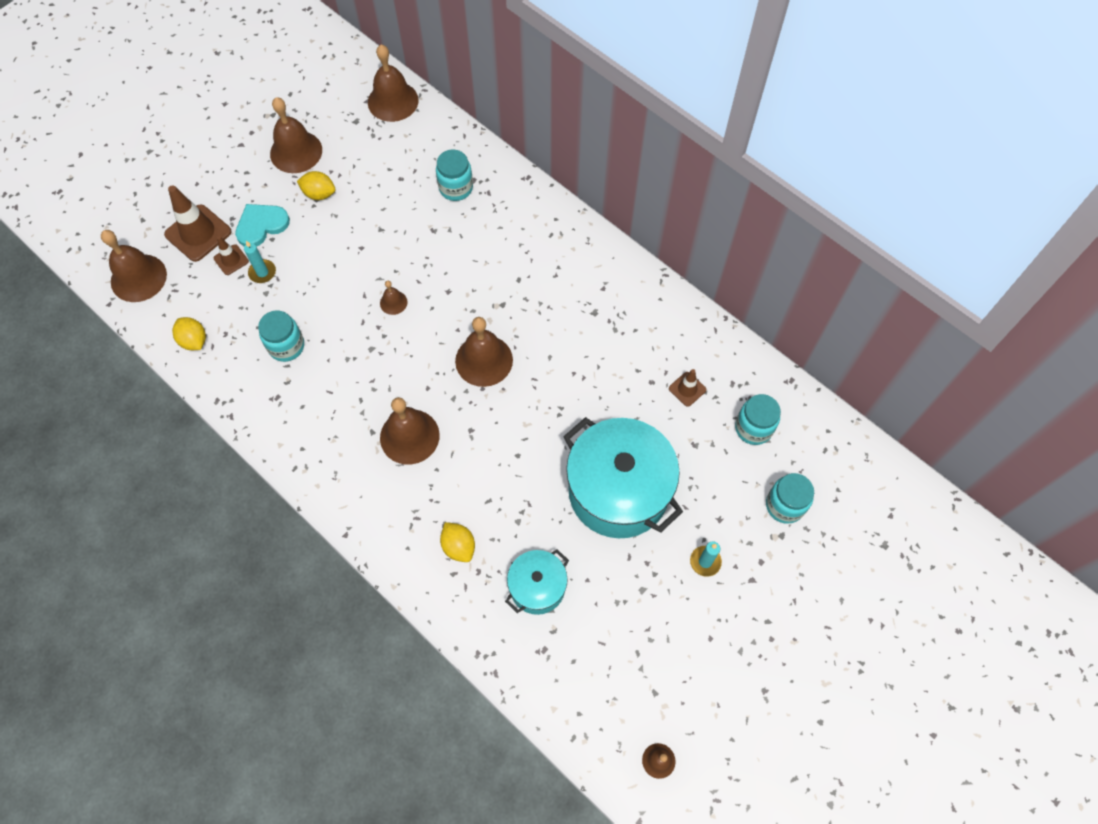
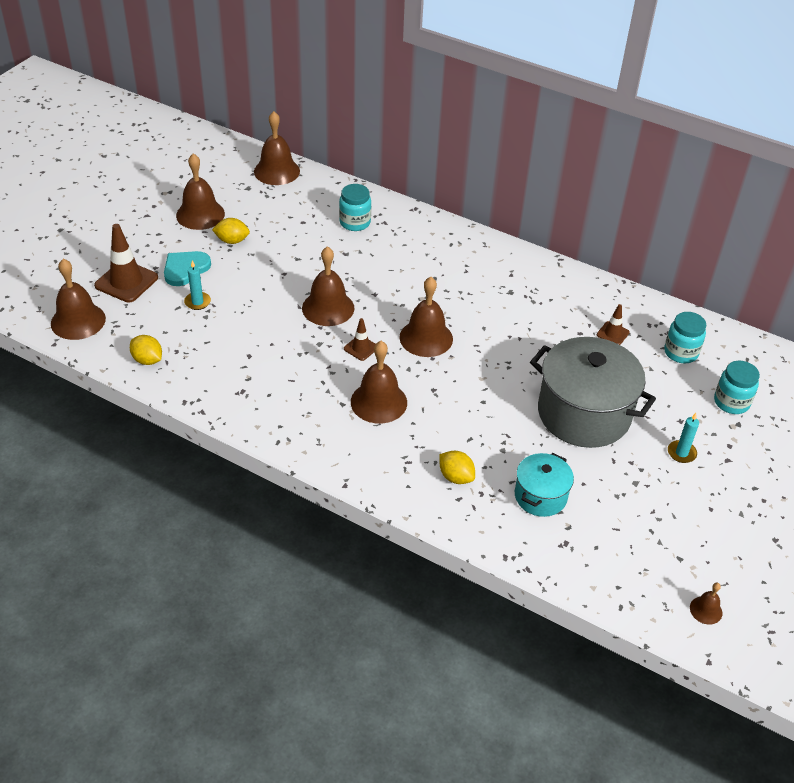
camera: 15 degrees left, 20 degrees down
(231, 260) = (164, 297): brown traffic cone -> brown traffic cone (361, 348)
(286, 346) = (239, 352): turquoise jar -> none
(393, 302) = (328, 308): brown bell -> brown bell, size x2.04
(618, 491) = (584, 414): turquoise pot -> grey pot

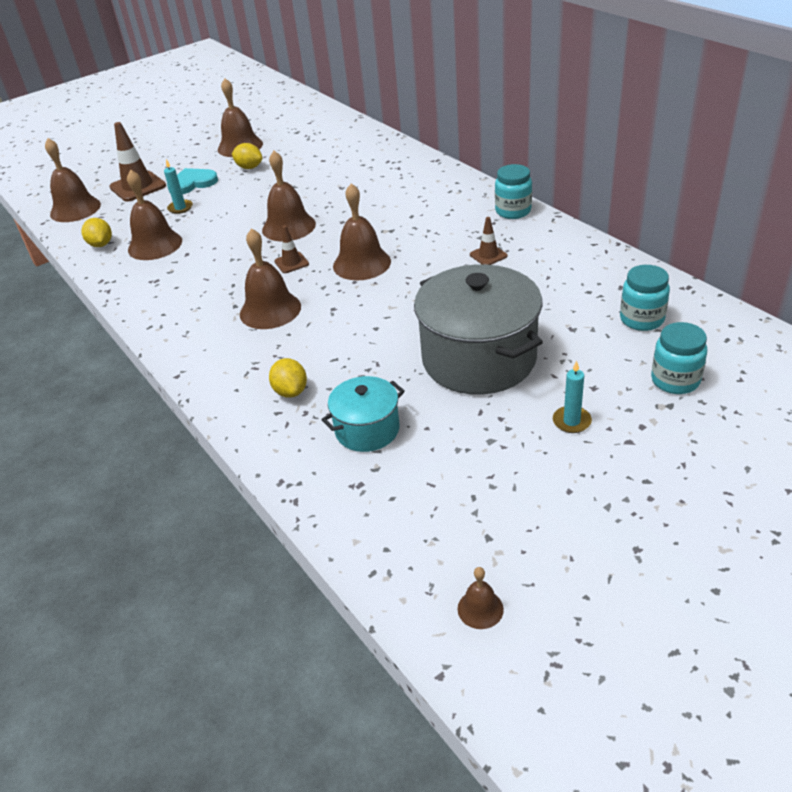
camera: 30 degrees right, 5 degrees down
(276, 171) = (332, 122): brown bell -> brown bell (155, 245)
(355, 222) = (370, 165): turquoise jar -> turquoise jar (513, 211)
(612, 333) = (569, 289): brown traffic cone -> brown traffic cone (488, 255)

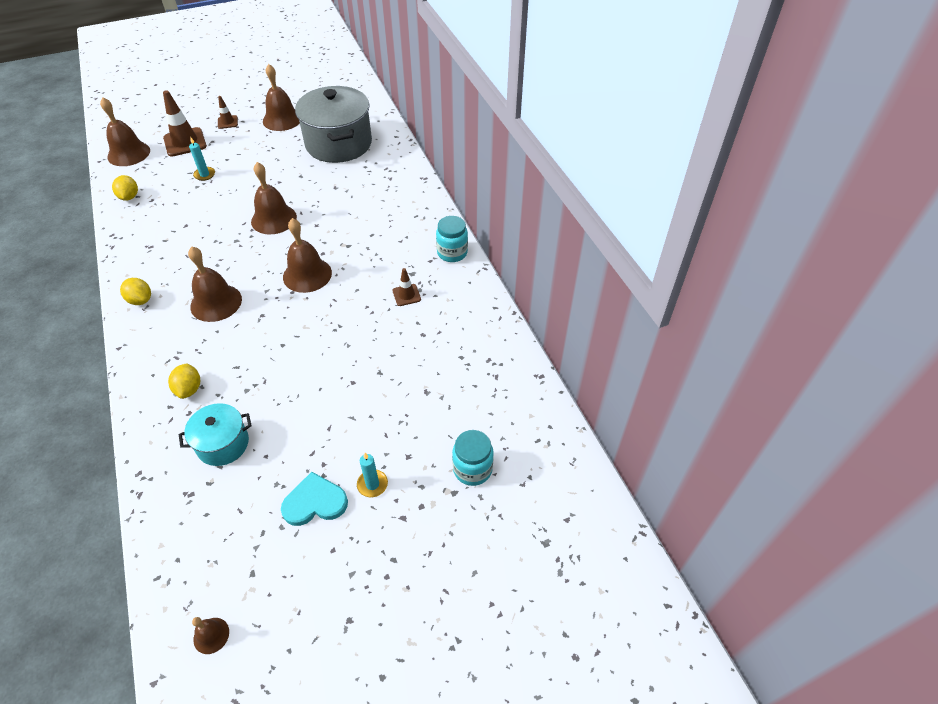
camera: 10 degrees right, 10 degrees up
(155, 245) = (167, 209): brown bell -> none
(192, 183) = (226, 150): turquoise heart -> turquoise heart (315, 502)
(249, 167) = (277, 145): yellow lemon -> yellow lemon (140, 300)
(291, 263) = (256, 258): brown traffic cone -> brown traffic cone (227, 122)
(479, 359) = (340, 400): grey pot -> grey pot (338, 144)
(641, 319) = (484, 399): turquoise jar -> none

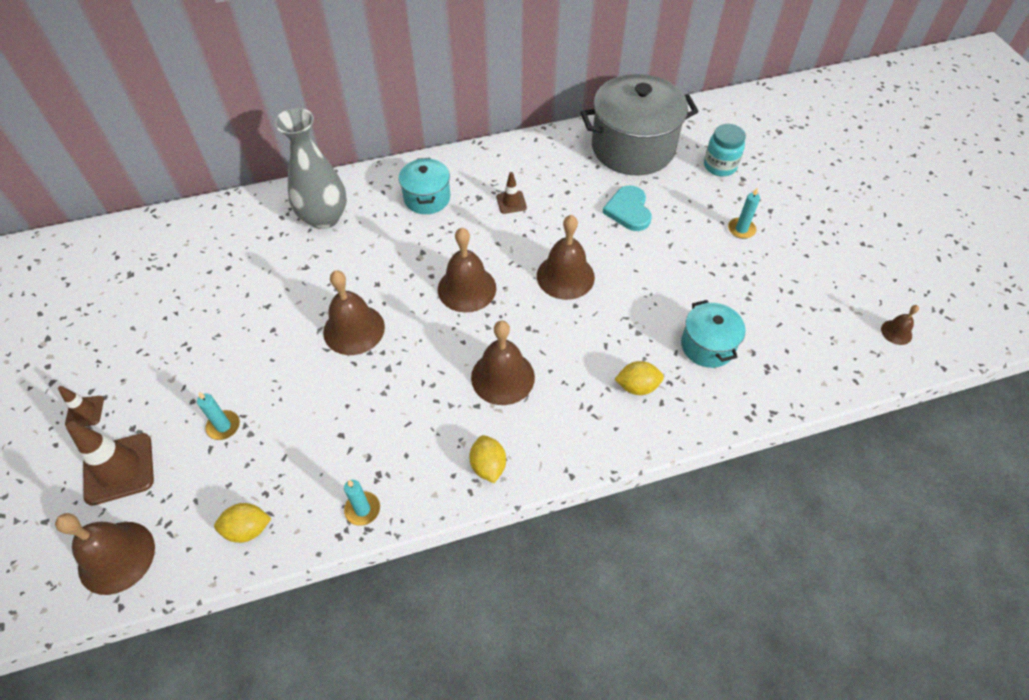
camera: 85 degrees left, 5 degrees up
(126, 242) = (362, 509): none -> turquoise candle
(140, 300) = (488, 466): yellow lemon -> yellow lemon turned 60 degrees counterclockwise
(282, 119) = (112, 336): brown bell -> brown bell (565, 276)
(315, 502) = (763, 268): turquoise heart -> turquoise heart (628, 210)
(338, 144) = (207, 266): grey pot -> grey pot (633, 148)
(385, 189) = (324, 218): none -> grey vase
(409, 241) = (427, 198): none -> turquoise pot
(452, 253) = (452, 165): turquoise jar -> none

